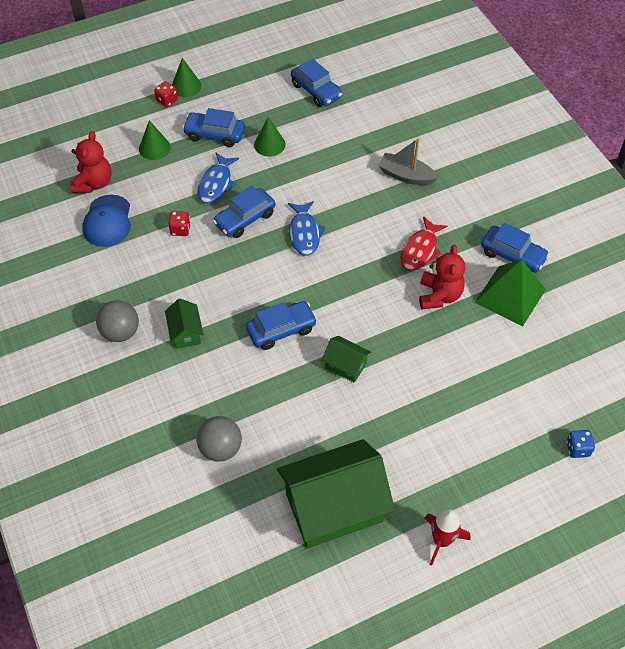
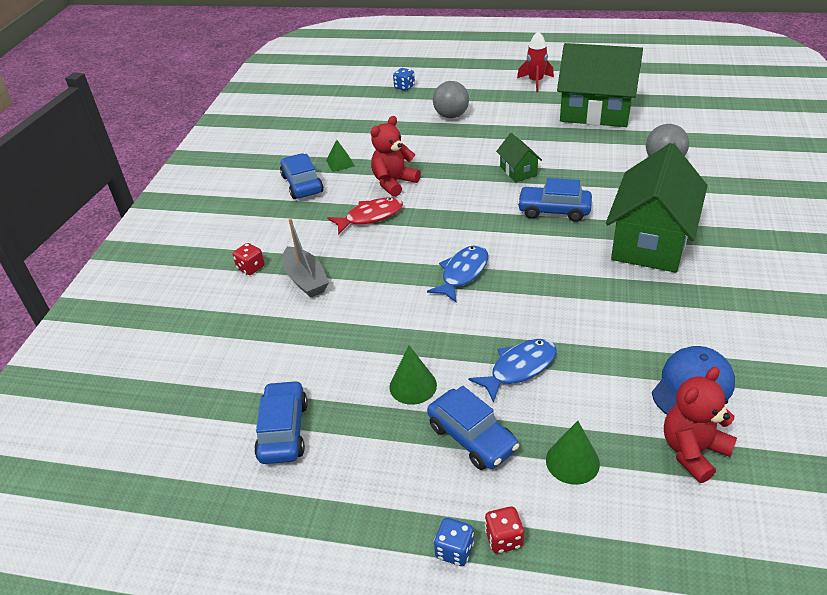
camera: 140 degrees left, 15 degrees down
(120, 332) = (722, 267): grey ball -> grey ball (451, 116)
(180, 230) = (599, 335): red dice -> red dice (251, 268)
(186, 86) = (454, 550): green cone -> blue dice
(186, 332) = (650, 241): green house -> green house, size x2.22
(245, 219) = (515, 314): blue car -> none
(510, 295) = (340, 163): green pyramid -> green pyramid, size x0.47

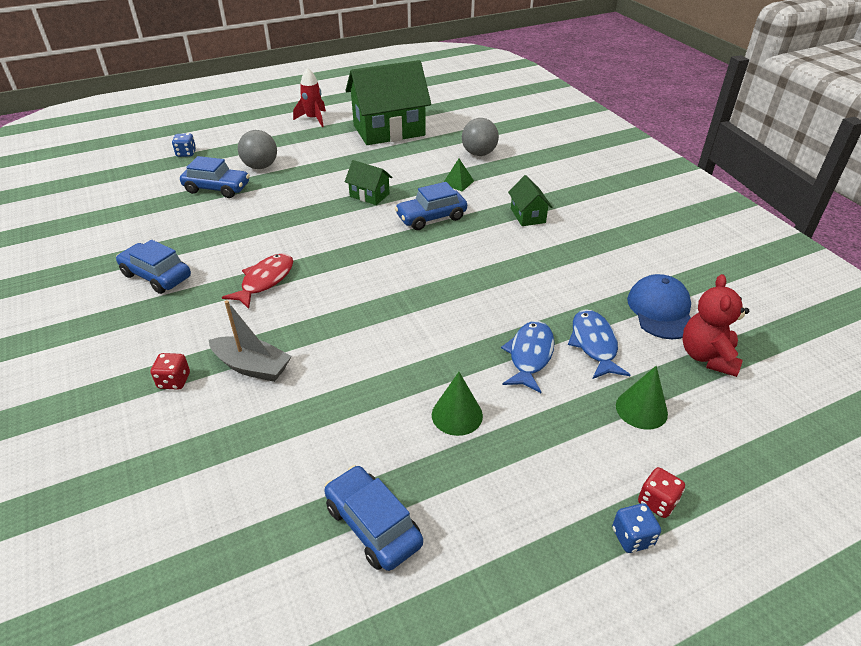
camera: 40 degrees left, 0 degrees up
(340, 163) = (182, 242): green pyramid -> green pyramid (458, 183)
(394, 183) = (259, 242): red teddy bear -> none
(462, 273) = (404, 297): blue fish -> blue fish (594, 344)
(472, 437) = (550, 432): blue car -> blue car (217, 188)
(650, 241) = (528, 215): green house -> green house, size x0.45

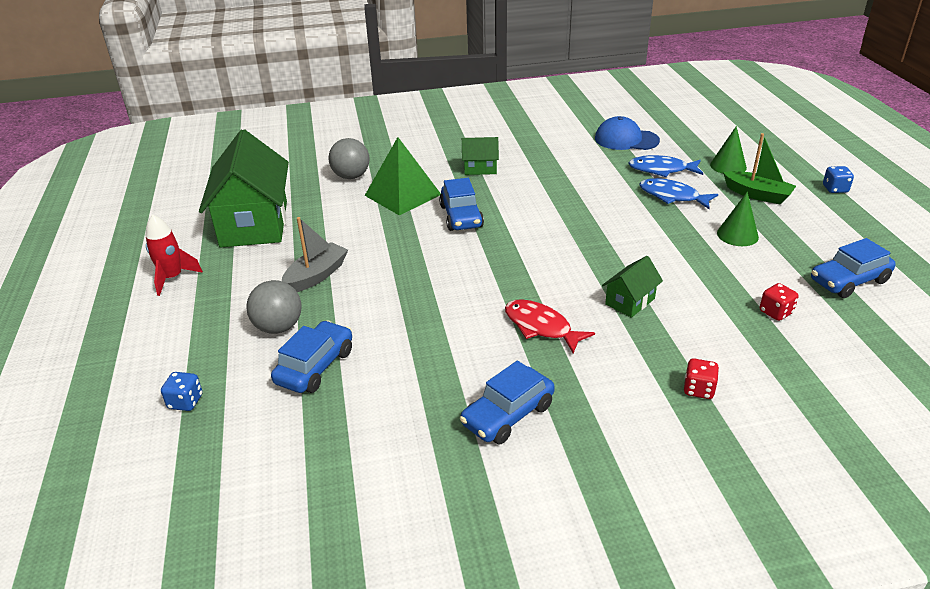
camera: 75 degrees left, 5 degrees down
(252, 367) = (679, 337): grey boat -> grey boat (316, 276)
(369, 195) = (399, 249): green house -> green house (630, 301)
(458, 183) = (403, 195): green pyramid -> green pyramid, size x2.15
(570, 439) = (757, 195): none -> green boat
(657, 502) = (806, 176): red dice -> red dice (775, 312)
(707, 356) = (677, 135): red teddy bear -> none

